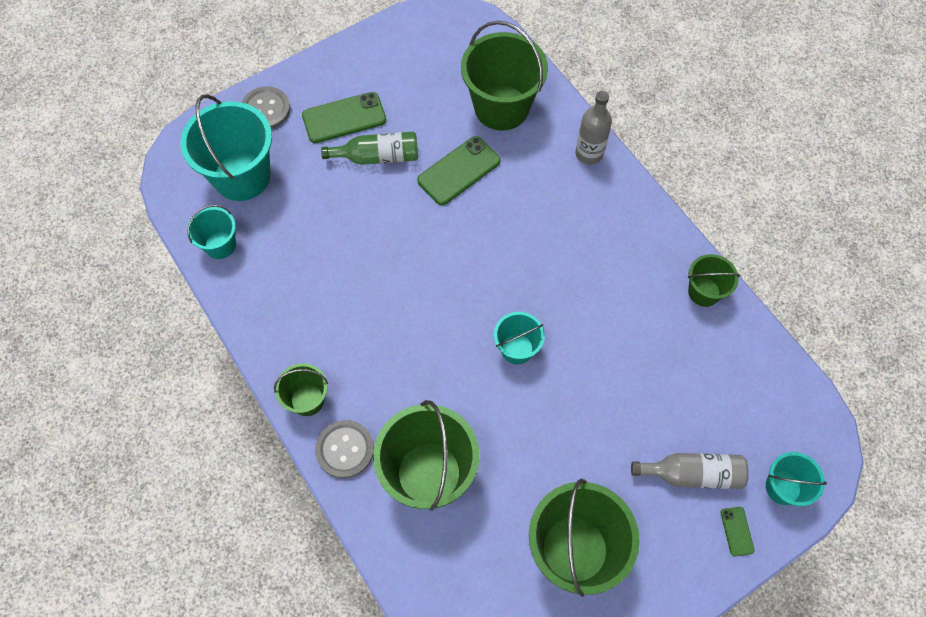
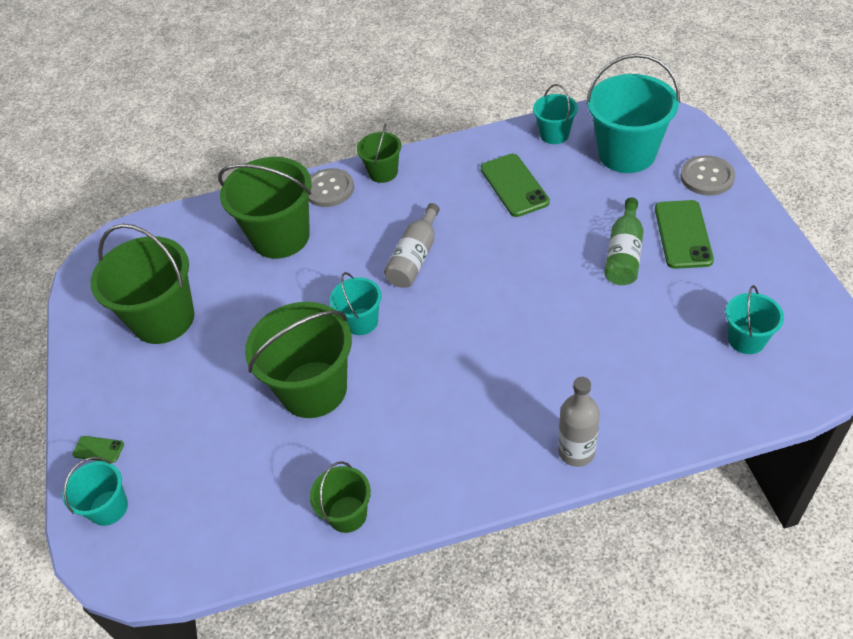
camera: 115 degrees right, 15 degrees down
(449, 65) = (746, 339): none -> turquoise bucket
(459, 171) = (587, 318): green phone -> green phone (514, 185)
(501, 107) = (668, 377): green bucket -> green bucket (313, 389)
(692, 474) = (168, 430): grey bottle -> grey bottle (415, 257)

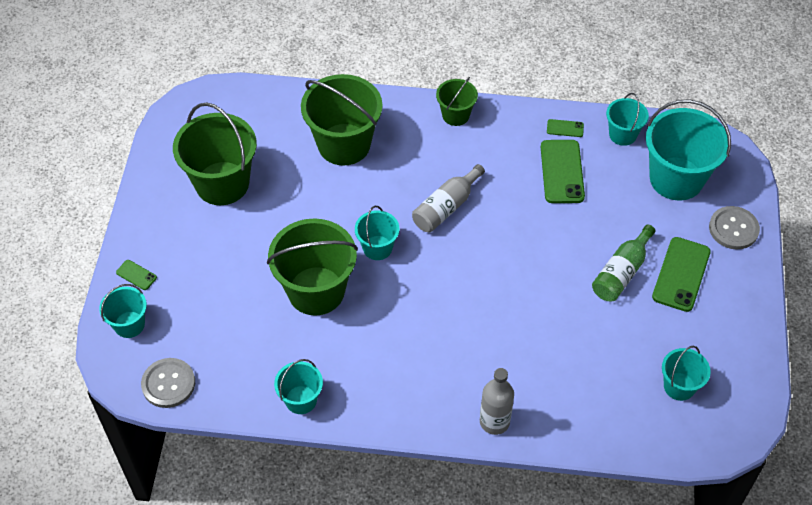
camera: 15 degrees right, 5 degrees up
(329, 189) = (403, 114): grey button -> grey button (168, 384)
(347, 514) = (301, 400): green bucket -> turquoise bucket
(496, 148) = (565, 128): none -> green phone

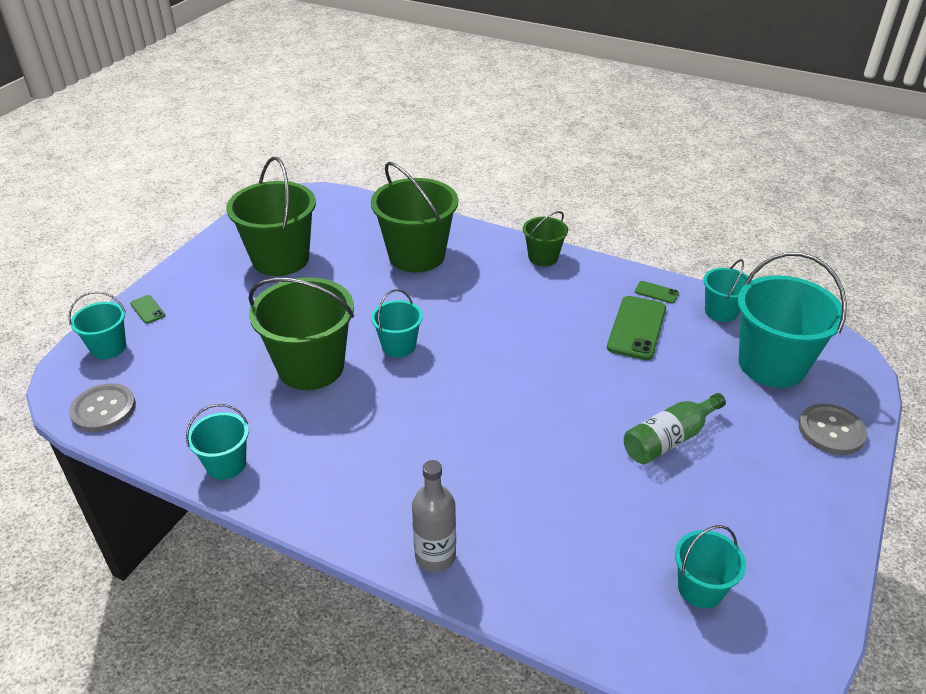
camera: 20 degrees right, 15 degrees down
(446, 207) = (492, 329): grey bottle -> none
(681, 274) = (746, 461): green phone -> none

